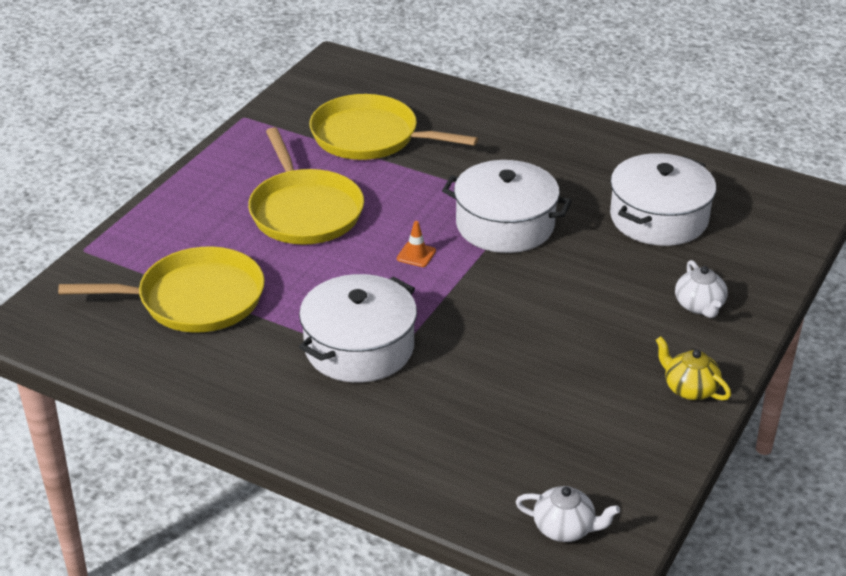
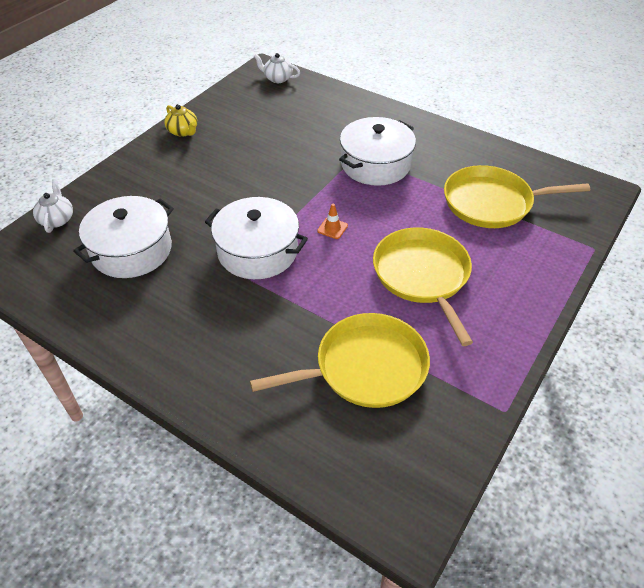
camera: 175 degrees left, 10 degrees up
(370, 137) = (365, 367): yellow pan -> yellow pan turned 45 degrees counterclockwise
(699, 306) = (146, 178): white teapot -> white teapot (57, 219)

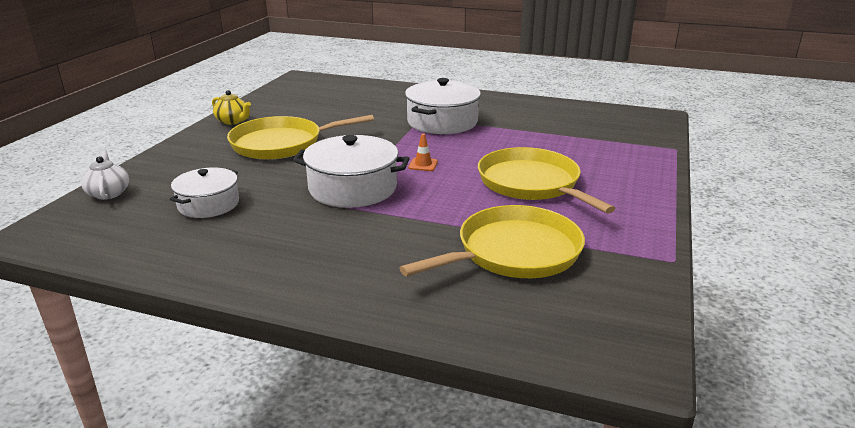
camera: 15 degrees left, 20 degrees down
(132, 250) = (208, 204): white pot -> white pot, size x0.65
(277, 78) = (316, 82): white teapot -> none
(492, 202) = (566, 133): yellow pan -> yellow pan (281, 144)

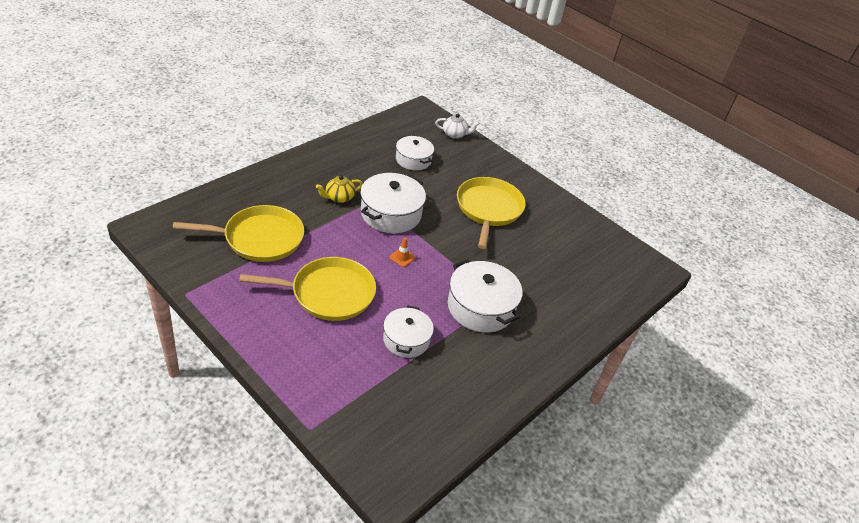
camera: 110 degrees right, 15 degrees up
(233, 121) = (551, 201): yellow teapot -> yellow teapot (339, 197)
(513, 252) = (259, 238): yellow pan -> yellow pan turned 90 degrees counterclockwise
(528, 139) = (406, 339): none -> white pot

